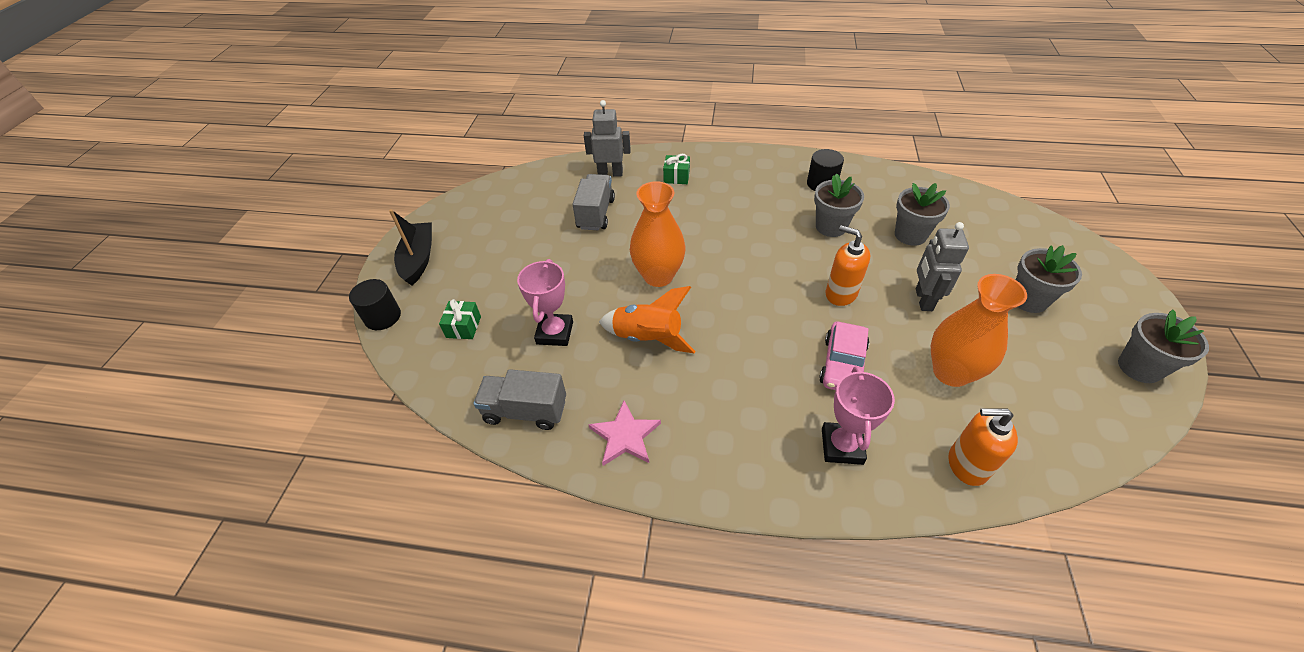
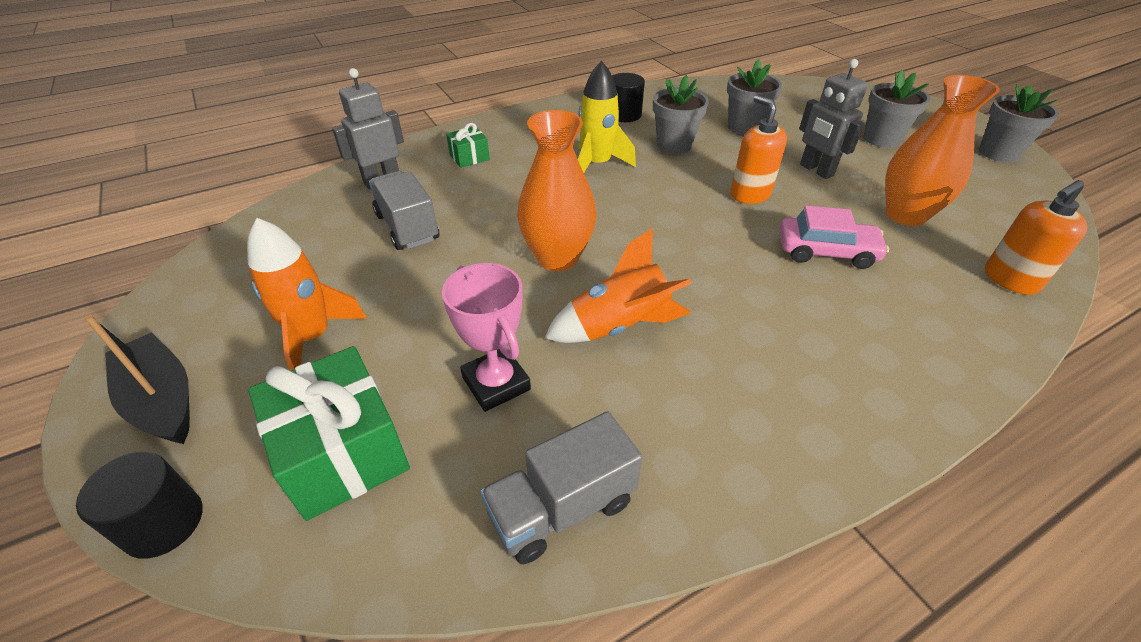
camera: 40 degrees left, 5 degrees down
(463, 327) = (343, 452): green gift -> green gift, size x2.00
(497, 259) = (313, 337): none -> orange rocket
(625, 436) = (720, 451): pink star -> none
(754, 219) = (597, 165): none -> yellow rocket
(840, 293) = (750, 194): orange soap dispenser -> orange soap dispenser turned 60 degrees clockwise
(842, 364) = (826, 251): pink car -> pink car turned 60 degrees counterclockwise
(842, 446) = (916, 322): pink trophy -> none

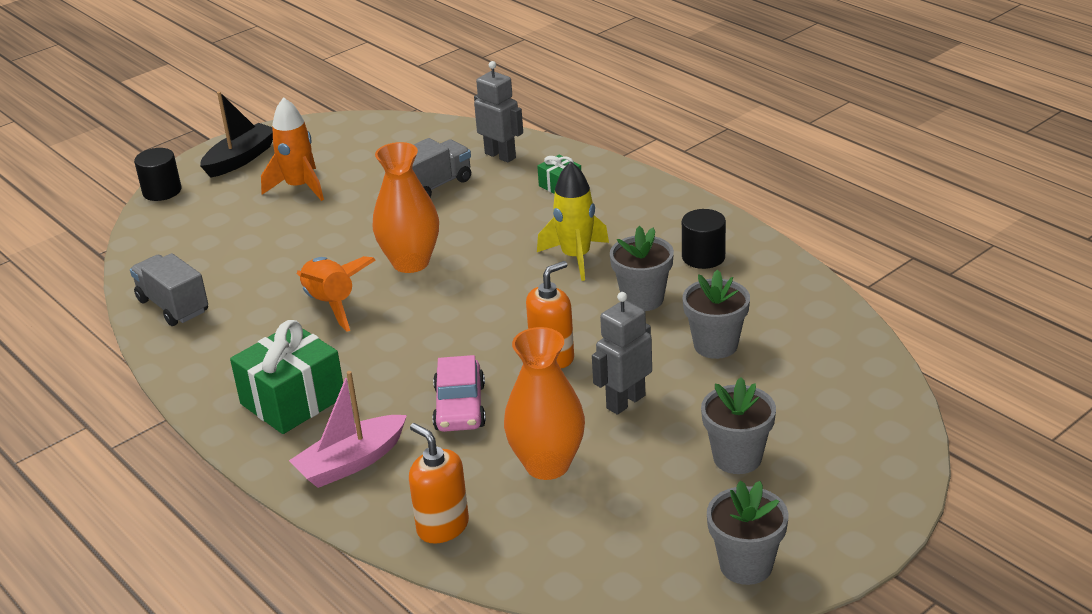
camera: 80 degrees right, 10 degrees down
(343, 452) = (207, 226): green gift -> green gift (293, 400)
(496, 383) = (266, 264): pink trophy -> none
(927, 332) = (351, 462): none -> pink boat

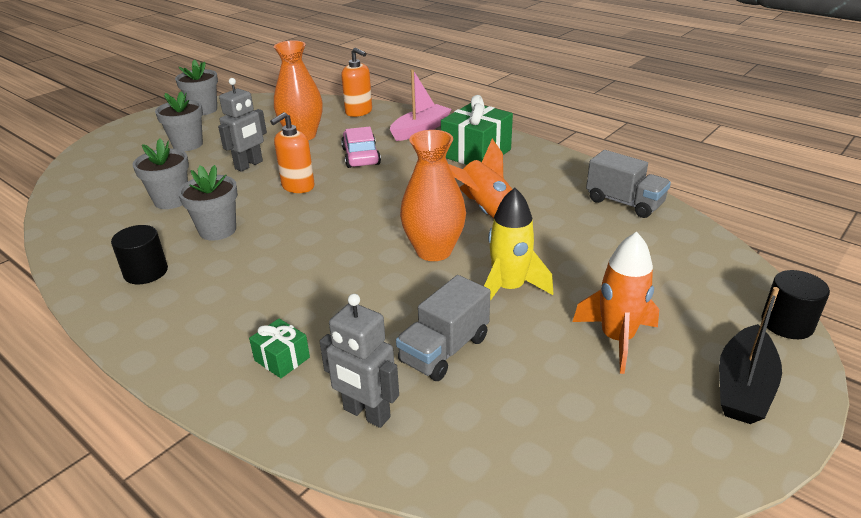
camera: 170 degrees right, 0 degrees up
(576, 257) = (272, 265): yellow rocket -> yellow rocket (509, 289)

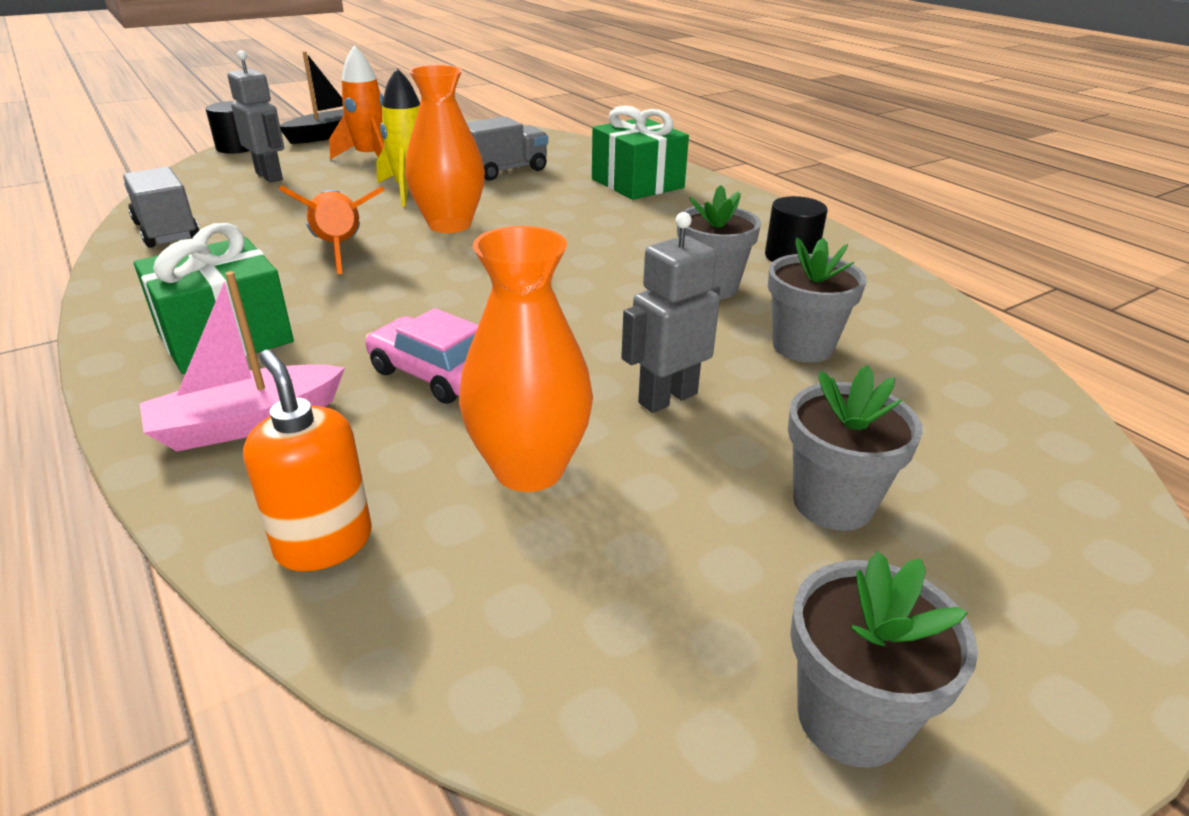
camera: 165 degrees left, 0 degrees up
(282, 359) = (637, 183): green gift -> green gift, size x2.00
(298, 186) = (581, 332): orange soap dispenser -> none
(361, 156) = (435, 374): pink car -> pink car turned 120 degrees clockwise
(366, 413) = (582, 157): grey robot -> grey robot (269, 176)

